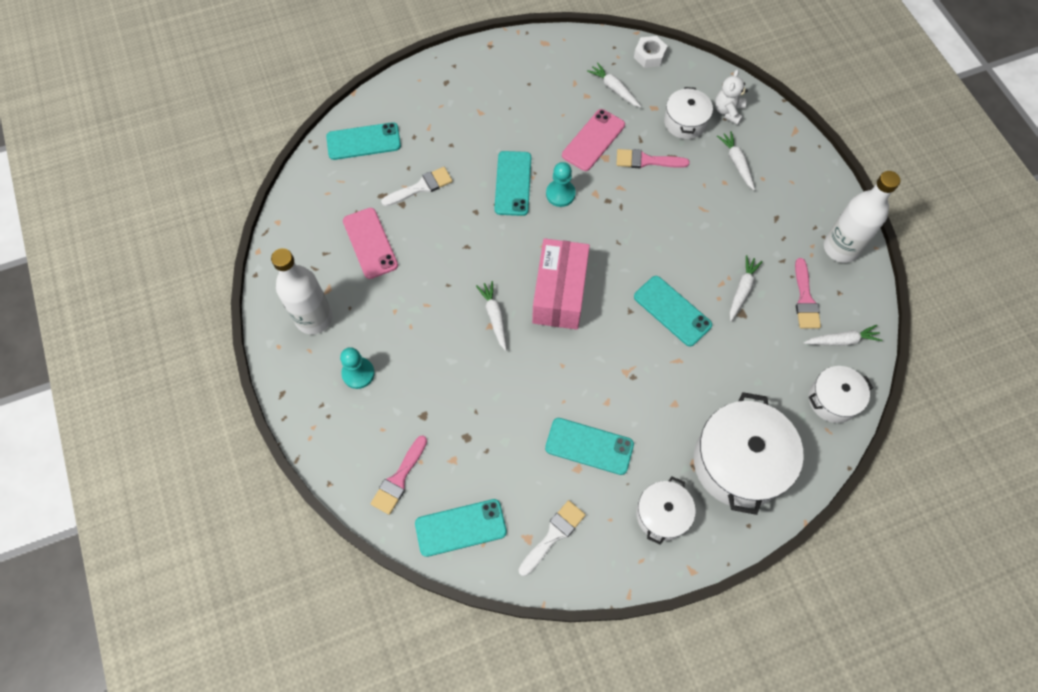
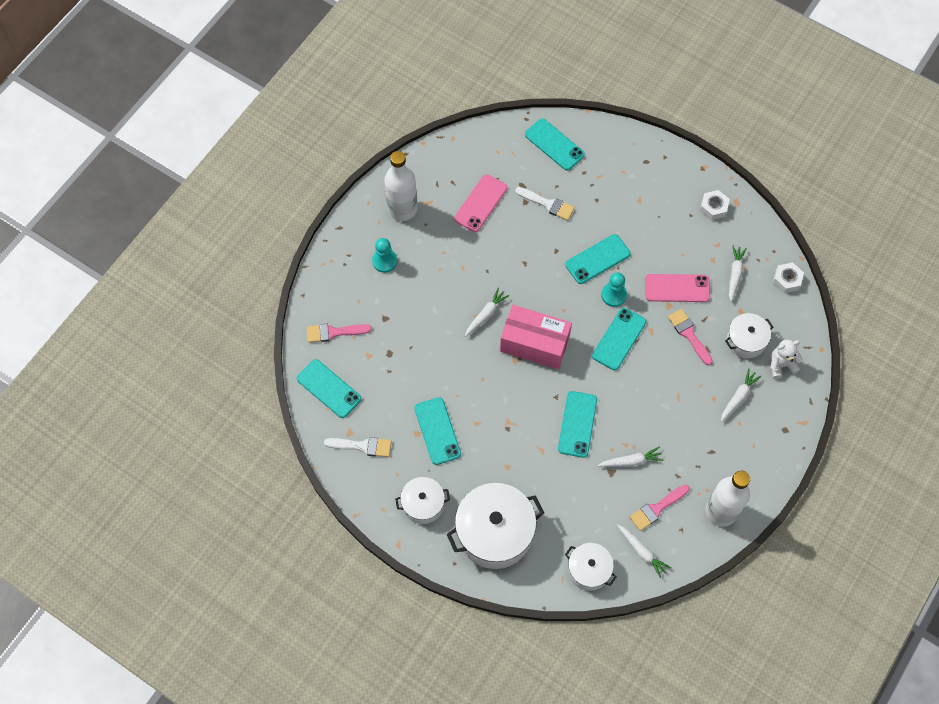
camera: 55 degrees right, 0 degrees up
(535, 62) = (713, 207): none -> white nut
(559, 293) = (534, 344): pink box -> pink box turned 45 degrees clockwise
(609, 219) = (619, 339): none -> turquoise phone

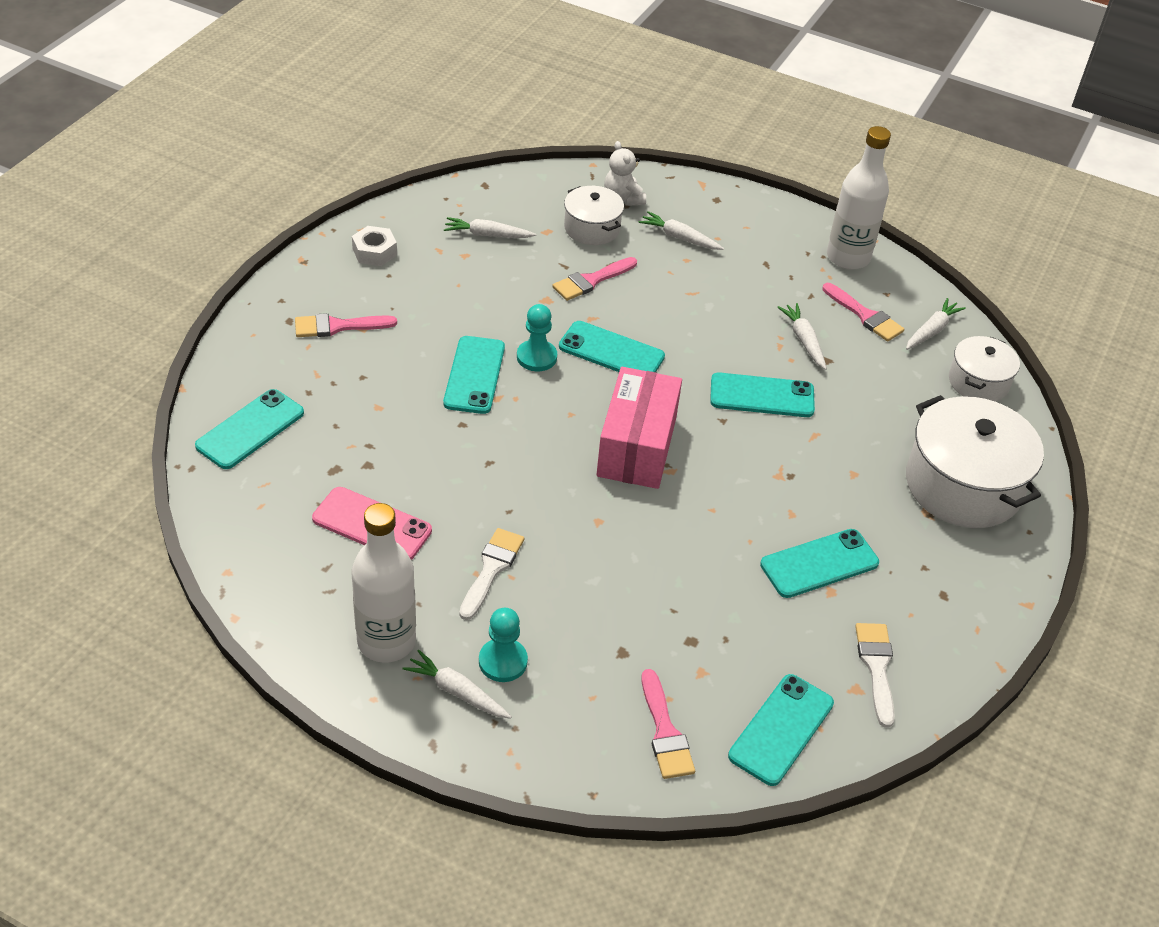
camera: 100 degrees left, 20 degrees down
(423, 504) = (950, 576): white pot -> none
(486, 314) = (593, 509): white carrot -> white carrot (457, 691)
(548, 204) = (372, 436): white brush -> white brush (491, 569)
(597, 259) = (474, 375): turquoise phone -> turquoise phone turned 45 degrees clockwise
(641, 187) = (338, 326): none -> pink brush
(677, 288) = (516, 291): pink phone -> none
(787, 280) = (491, 188): white nut -> none

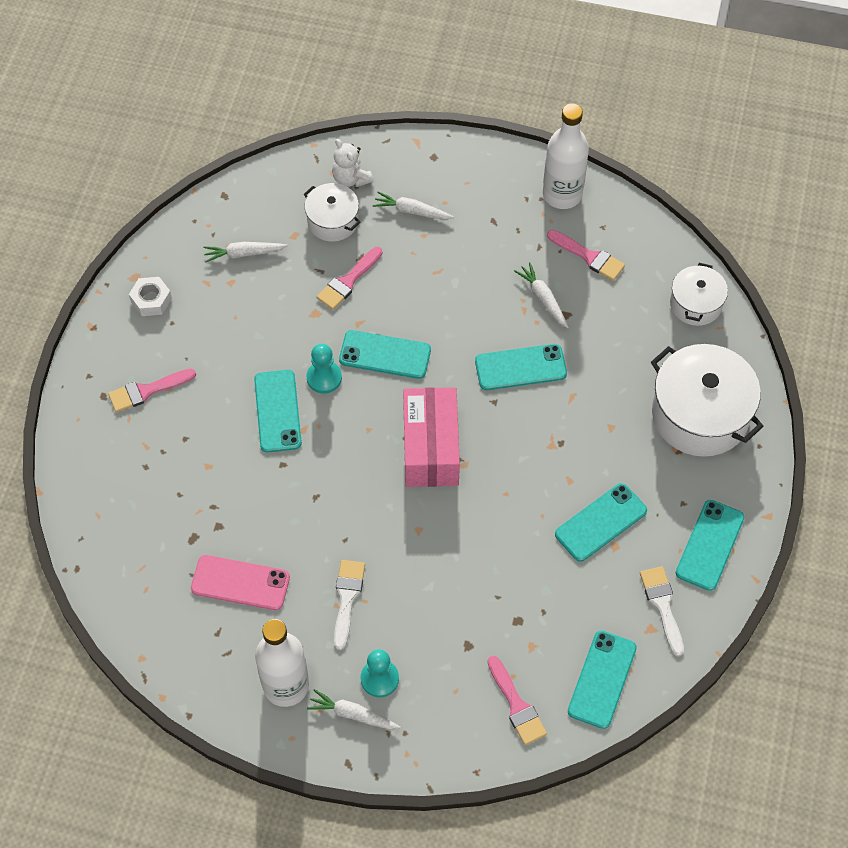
camera: 10 degrees left, 15 degrees up
(250, 429) = (110, 517): turquoise phone -> turquoise phone (709, 545)
(932, 330) = (648, 258): white carrot -> none

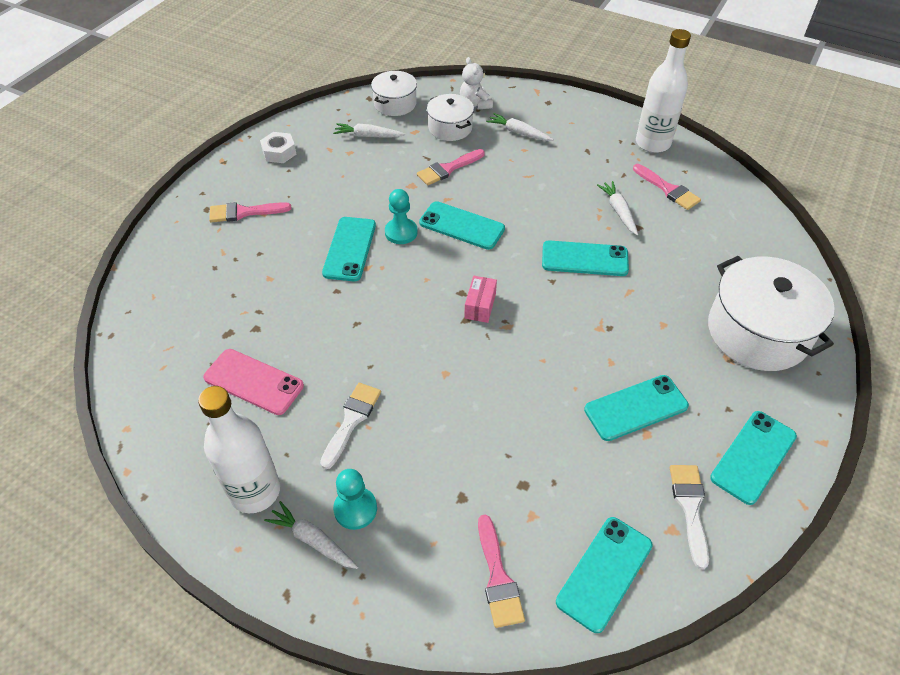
camera: 15 degrees right, 10 degrees down
(431, 448) = (480, 306): pink box -> pink box, size x0.46
(695, 304) = (764, 241): white pot -> white pot (395, 104)

